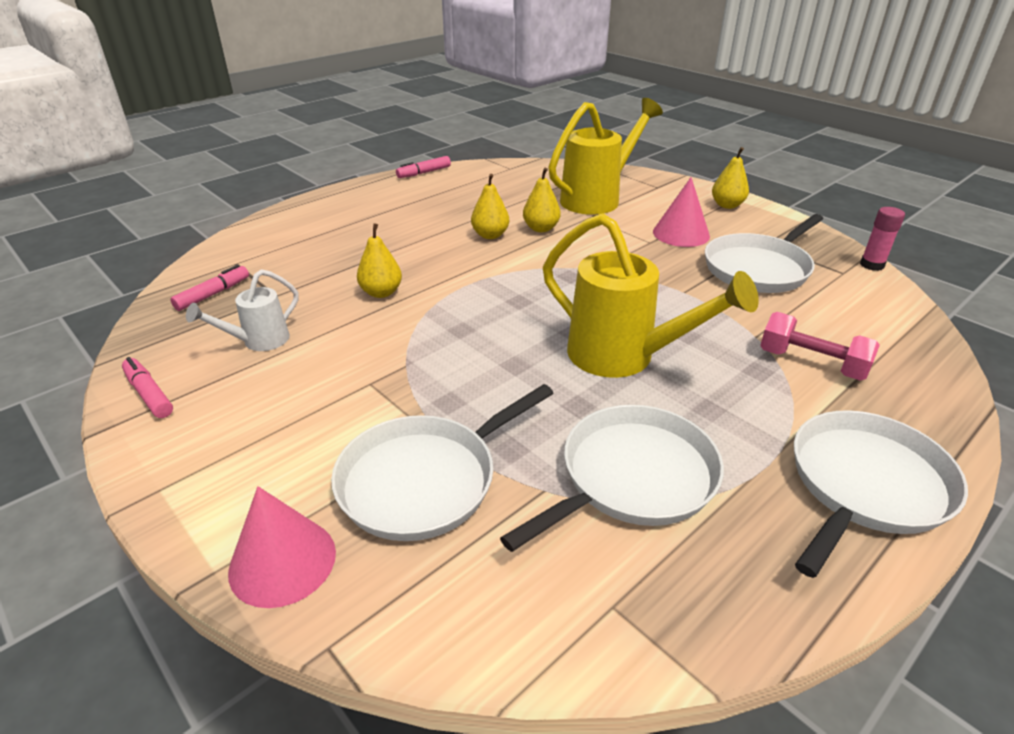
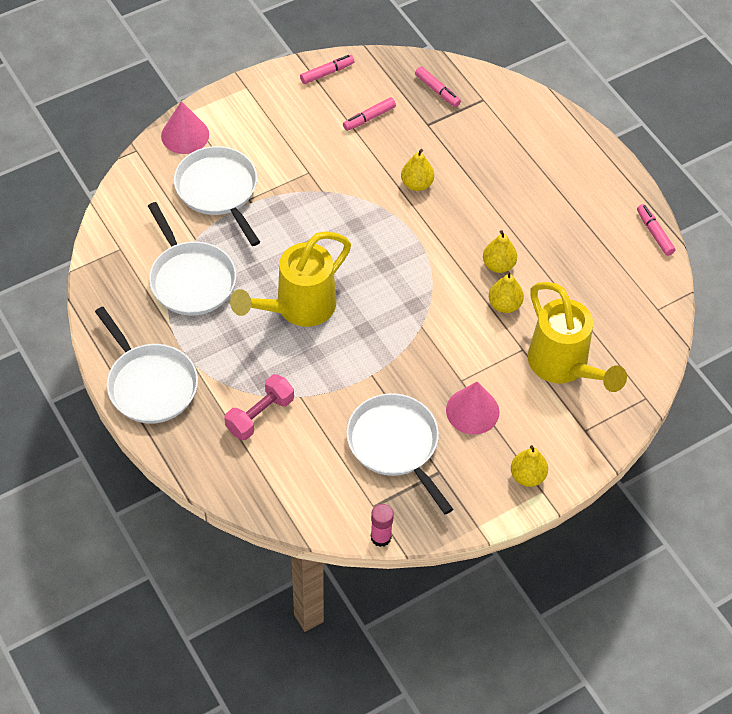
camera: 100 degrees right, 20 degrees up
(258, 342) = (369, 118): white watering can -> pink marker

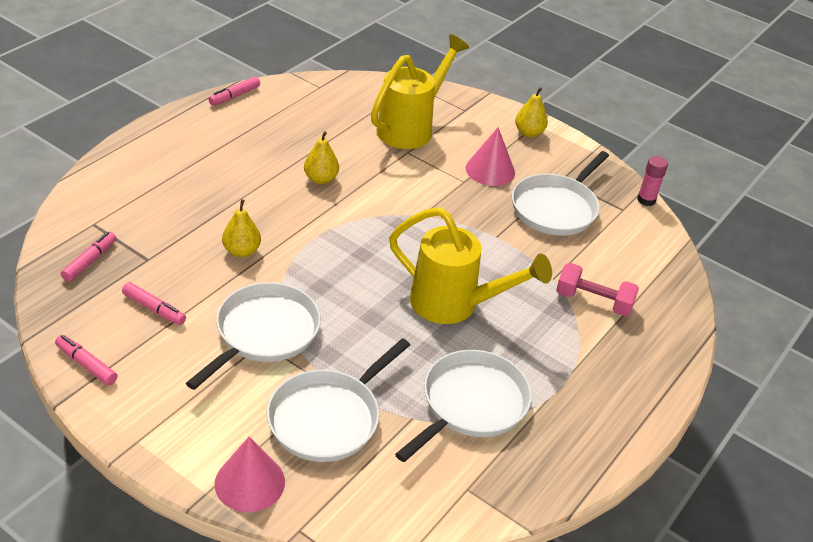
camera: 115 degrees left, 15 degrees down
(150, 384) = (622, 396): white pan -> white pan (264, 333)
(504, 305) = (365, 169): yellow pear -> none

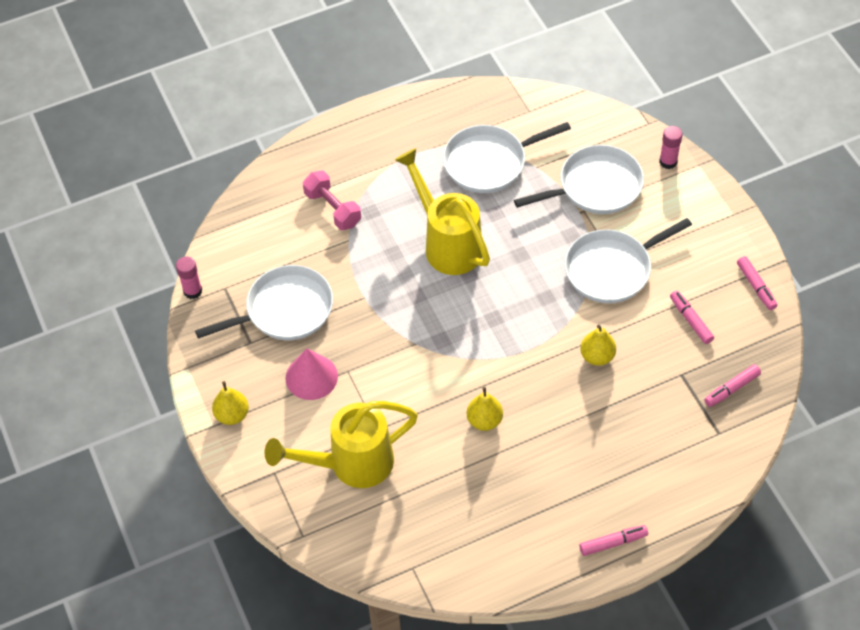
camera: 145 degrees left, 15 degrees up
(234, 96) = (516, 583): pink marker -> pink marker (613, 543)
(249, 482) = (668, 162): pink cone -> pink glue stick

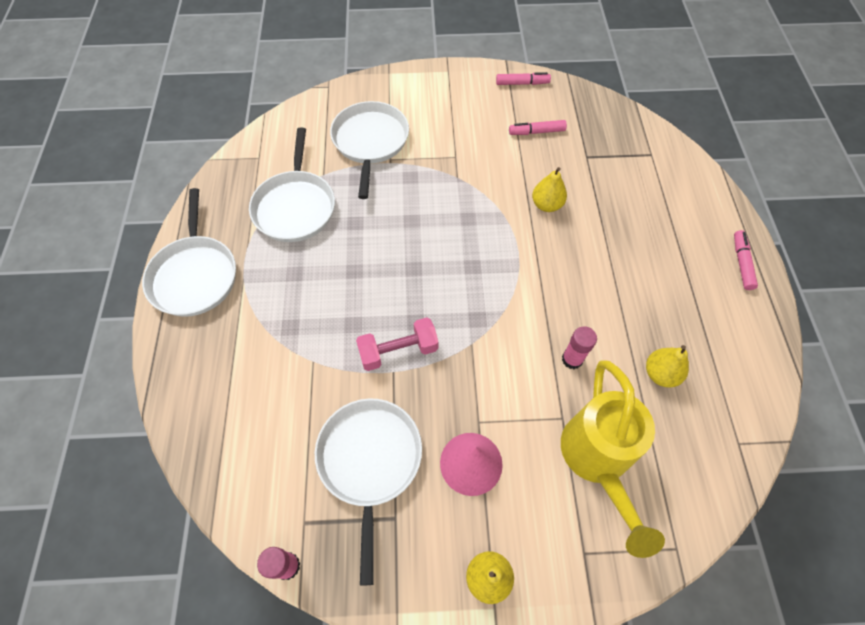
camera: 70 degrees left, 5 degrees up
(333, 209) = (264, 362): pink dumbbell -> pink dumbbell (398, 351)
(447, 243) = (367, 273): yellow watering can -> none
(484, 420) = (584, 315): yellow pear -> yellow pear (660, 374)
(612, 269) = (461, 162): white pan -> white pan (195, 275)
(668, 162) = (374, 89): pink glue stick -> pink glue stick (572, 359)
(731, 389) = (612, 132): pink marker -> none

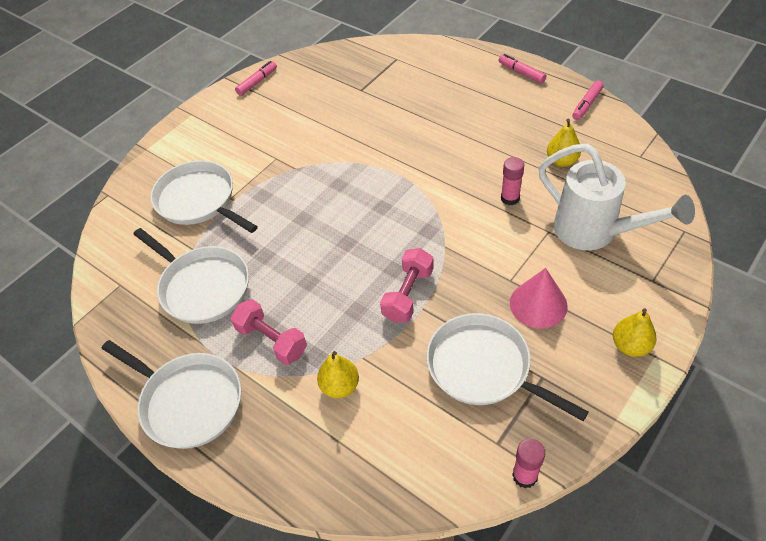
camera: 45 degrees left, 10 degrees down
(282, 287) = (272, 340): none -> pink dumbbell
(536, 132) = (309, 101): pink marker -> pink marker (586, 104)
(546, 205) = (376, 135): yellow pear -> yellow pear (340, 386)
(597, 461) = (595, 232): yellow watering can -> white watering can

